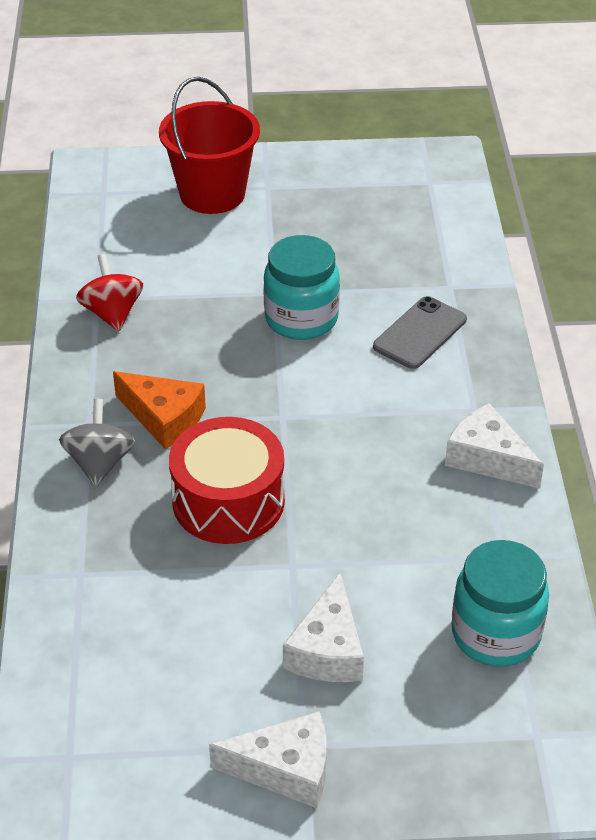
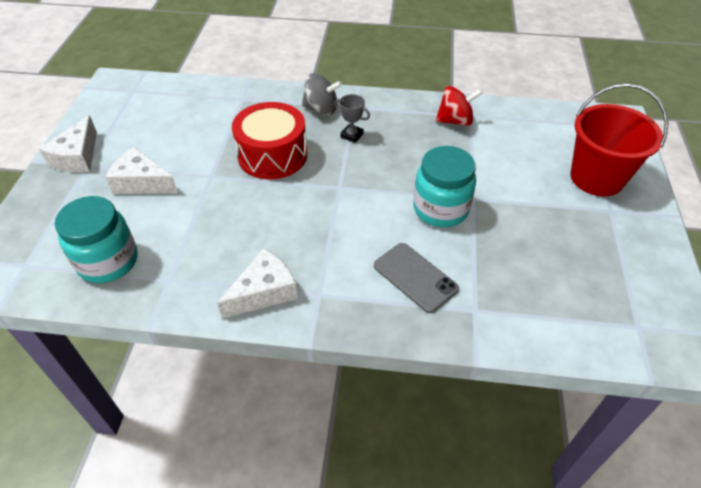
camera: 100 degrees right, 5 degrees up
(164, 418) = (352, 135): orange cheese -> grey trophy

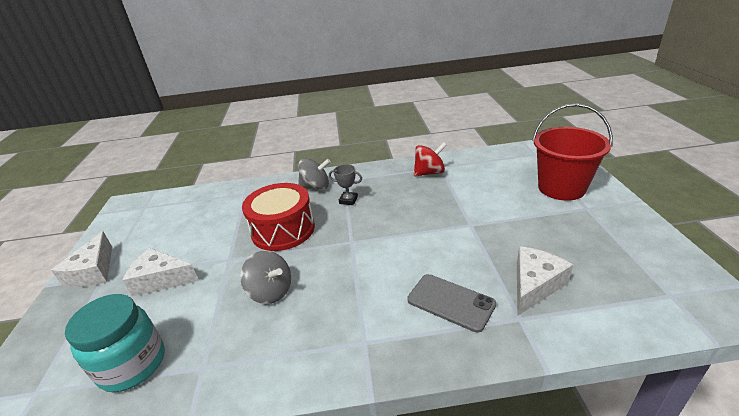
camera: 10 degrees left, 15 degrees down
(244, 222) = (271, 292): none -> grey spinning top
(264, 292) = (307, 354): white cheese -> white cheese (535, 285)
(440, 209) = (447, 239): turquoise jar -> none

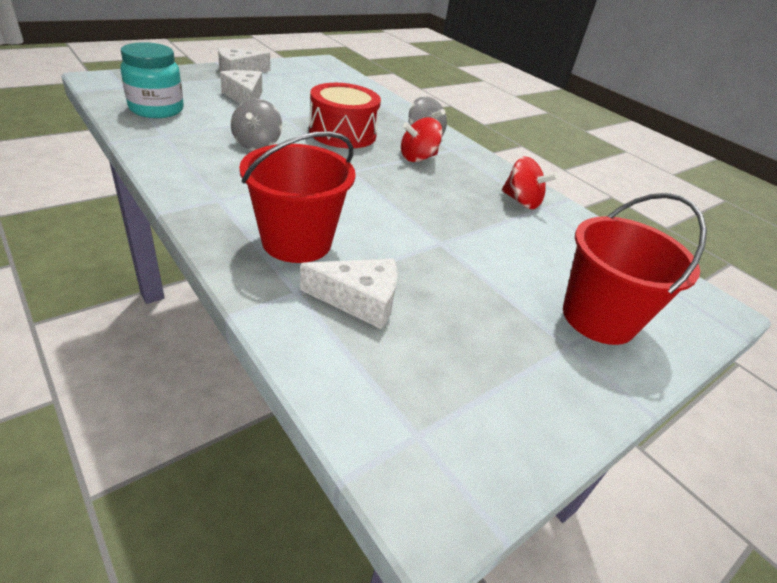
camera: 50 degrees right, 5 degrees up
(348, 200) = (418, 158): grey trophy -> red spinning top
(450, 302) = (297, 242): grey phone -> red bucket

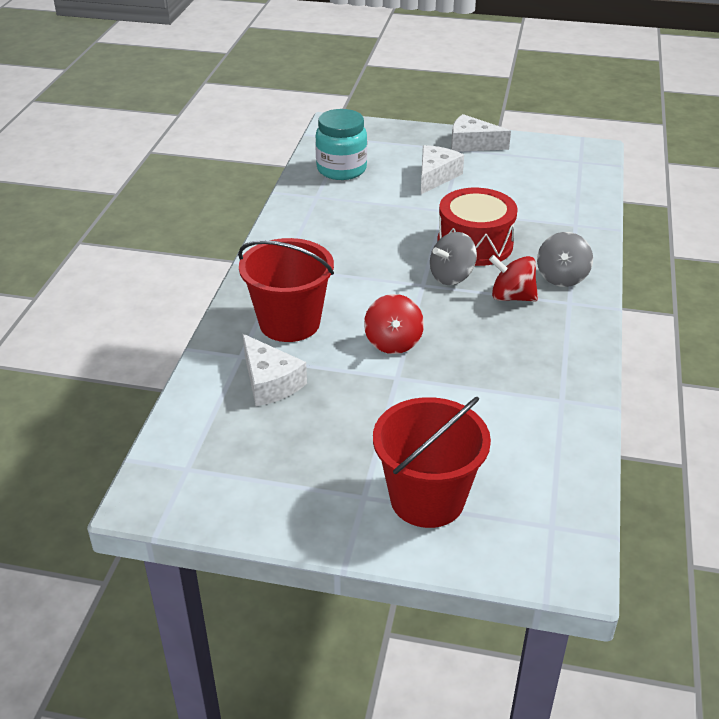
camera: 55 degrees right, 0 degrees up
(257, 144) = (377, 229): grey spinning top -> grey spinning top (451, 276)
(521, 201) = (547, 383): red spinning top -> red spinning top (393, 342)

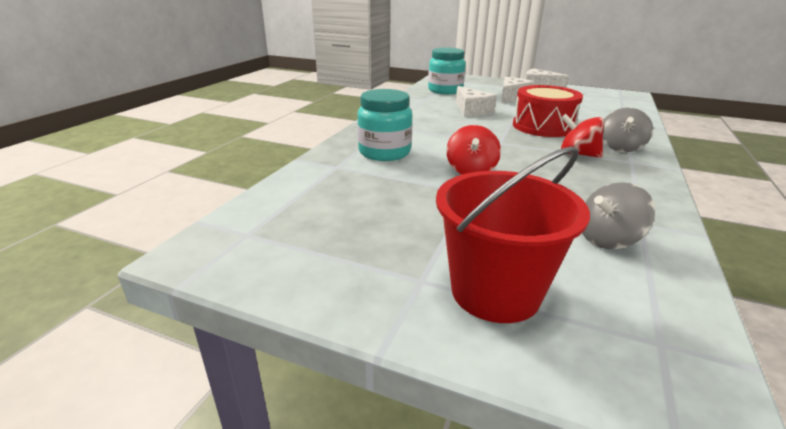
camera: 10 degrees right, 10 degrees down
(270, 382) = (354, 184): white cheese -> white cheese (471, 110)
(289, 323) = (384, 152): red bucket -> turquoise jar
(451, 276) = (524, 140): grey spinning top -> grey spinning top (608, 240)

